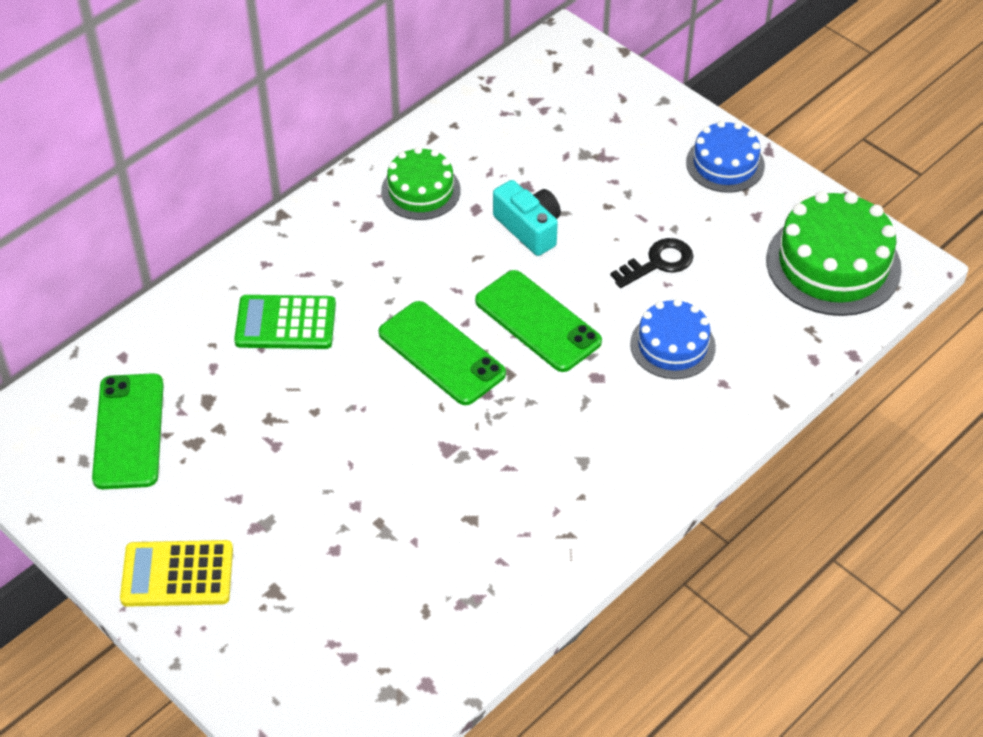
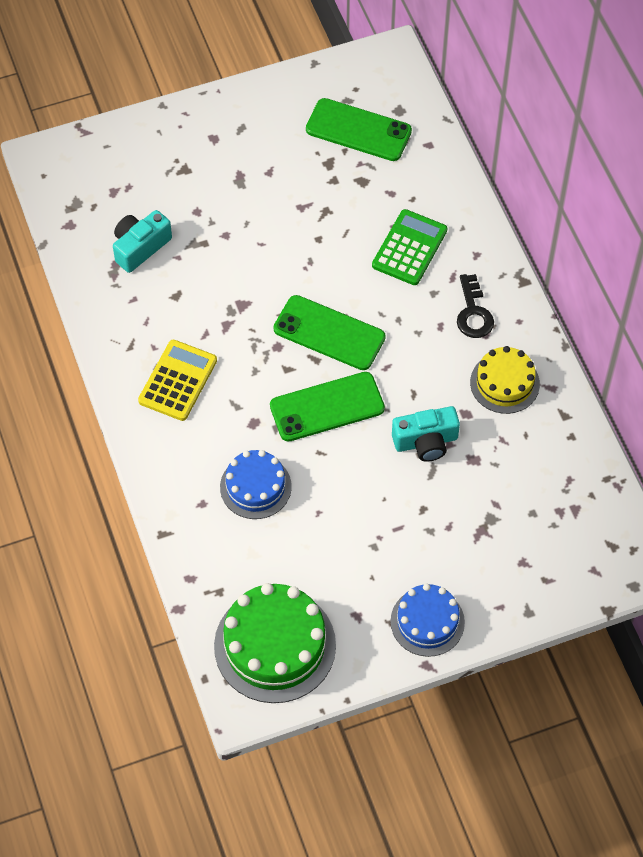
camera: 115 degrees right, 10 degrees up
(177, 574) = (227, 124): yellow calculator -> yellow calculator (178, 381)
(420, 191) = (504, 383): green cake -> yellow cake
(420, 587) = (140, 247): none -> turquoise camera
(441, 353) = (329, 333): green phone -> green phone turned 45 degrees clockwise
(658, 263) = (343, 517): black key -> black key (473, 313)

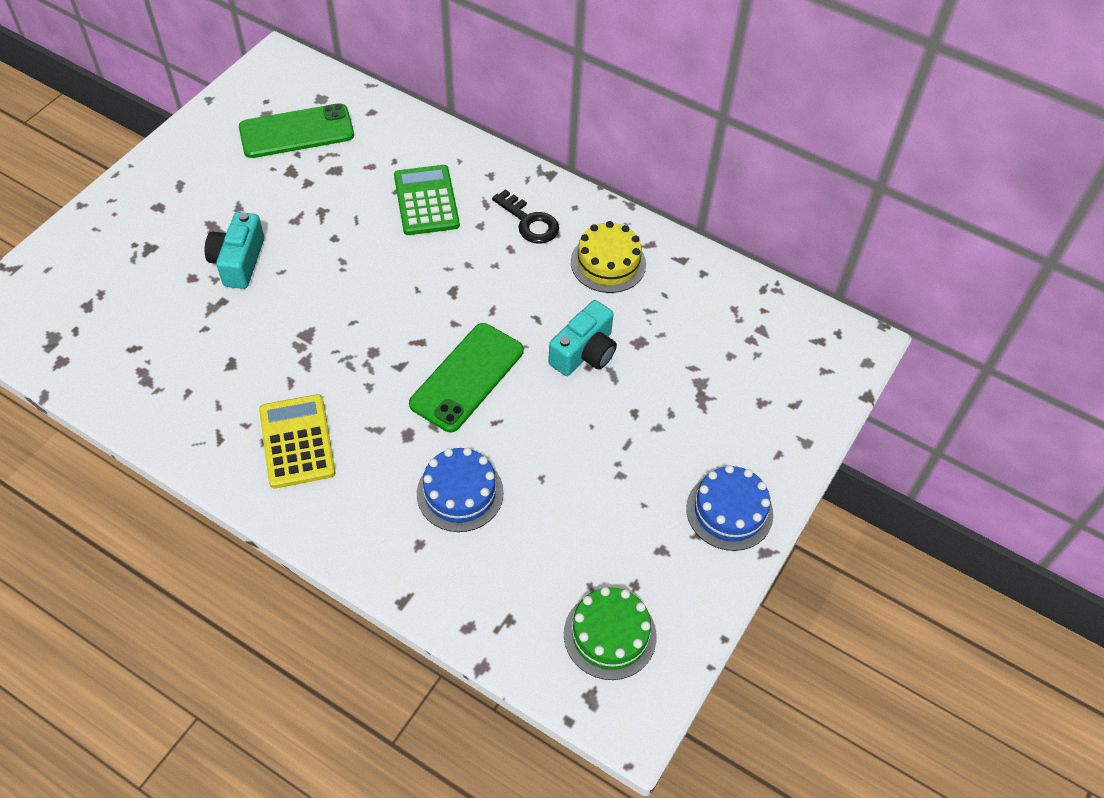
camera: 40 degrees left, 5 degrees down
(140, 247) = (157, 341): turquoise camera -> turquoise camera (238, 261)
(275, 645) = (610, 635): green cake -> green cake, size x0.61
(329, 333) = (413, 312): green phone -> none

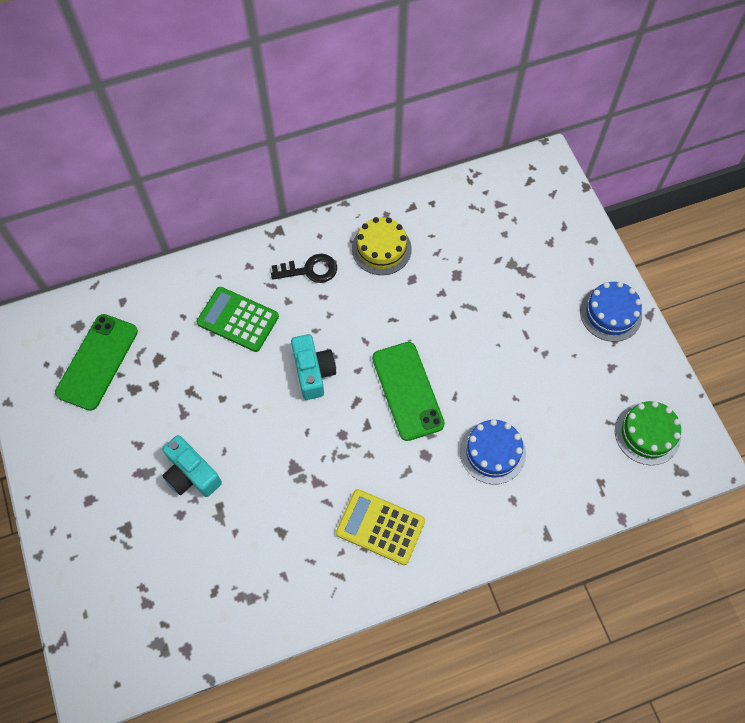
camera: 50 degrees left, 10 degrees up
(584, 352) = (441, 310): turquoise camera -> turquoise camera (313, 372)

